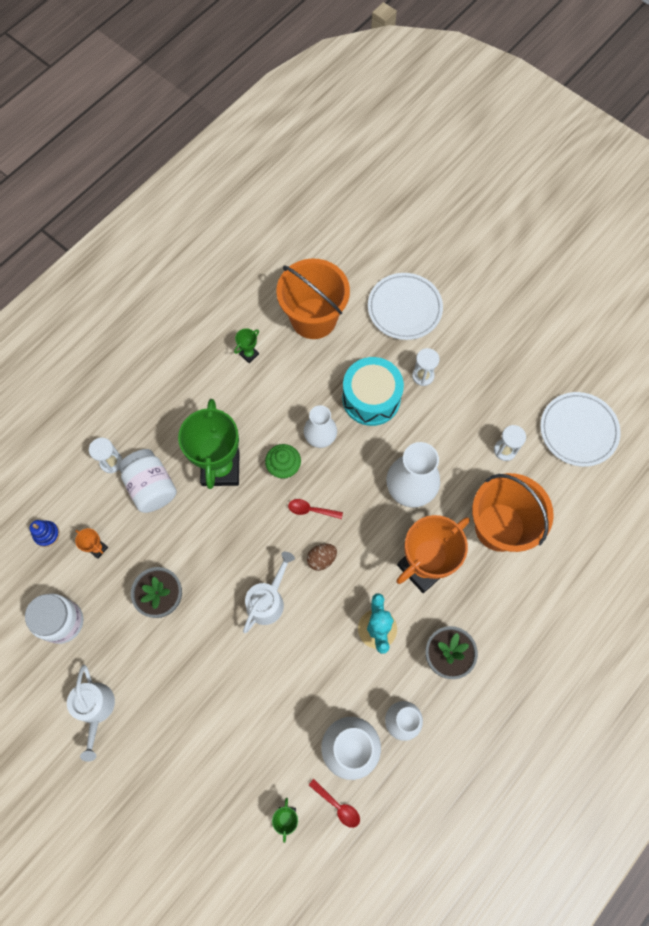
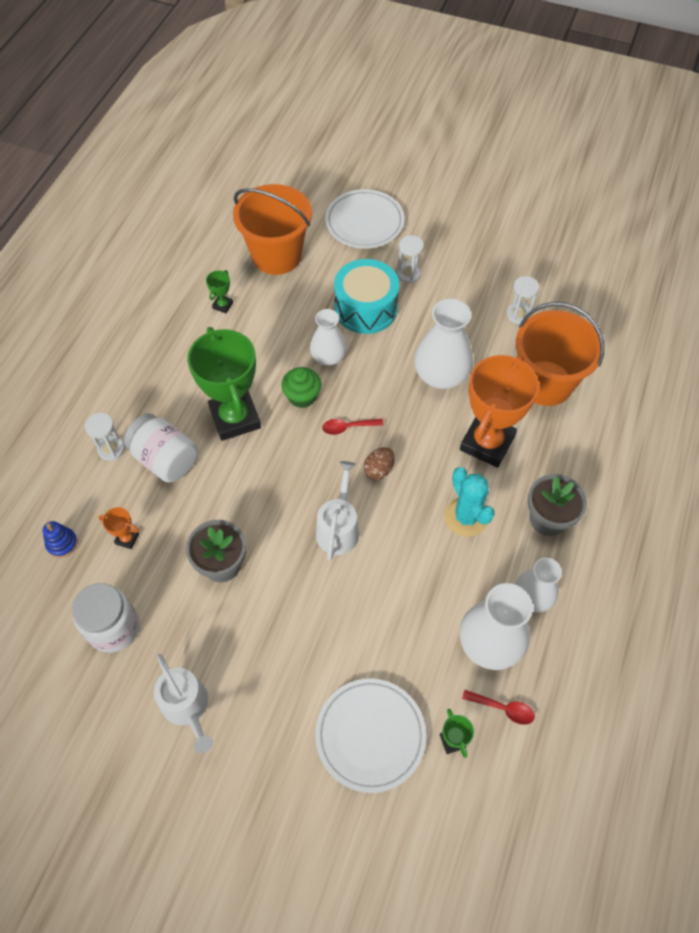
camera: 20 degrees left, 10 degrees down
(578, 430) = (579, 277): white plate -> white plate (370, 735)

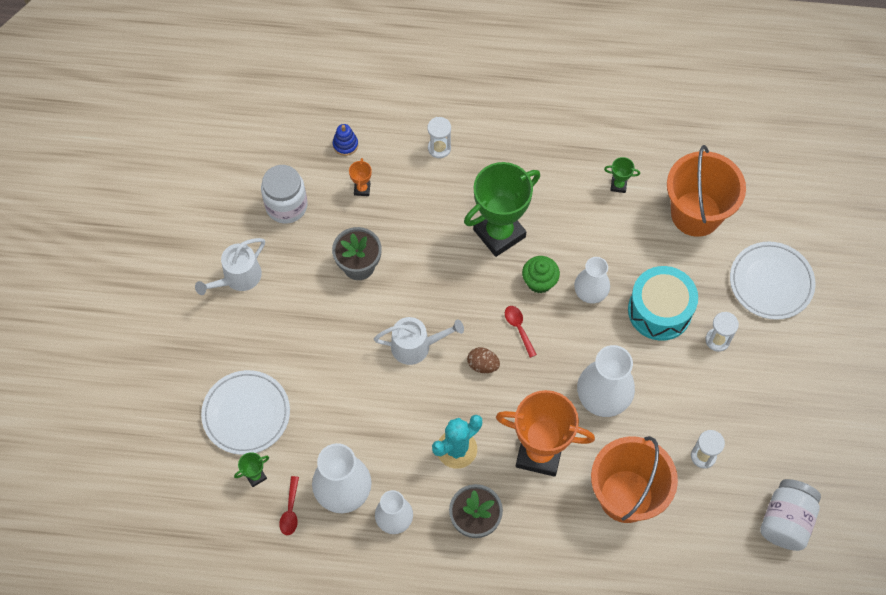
camera: 75 degrees right, 5 degrees up
(165, 459) = (442, 192): white jar -> white jar (785, 521)

